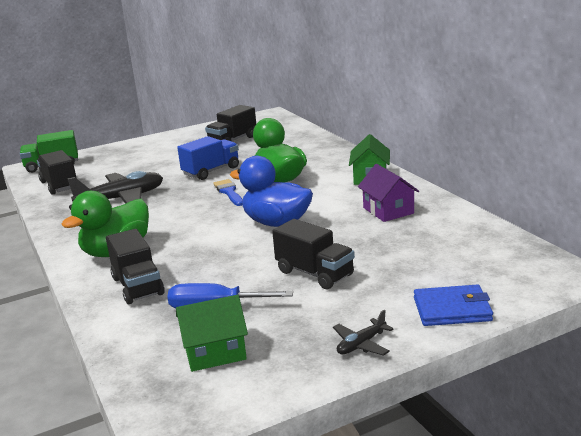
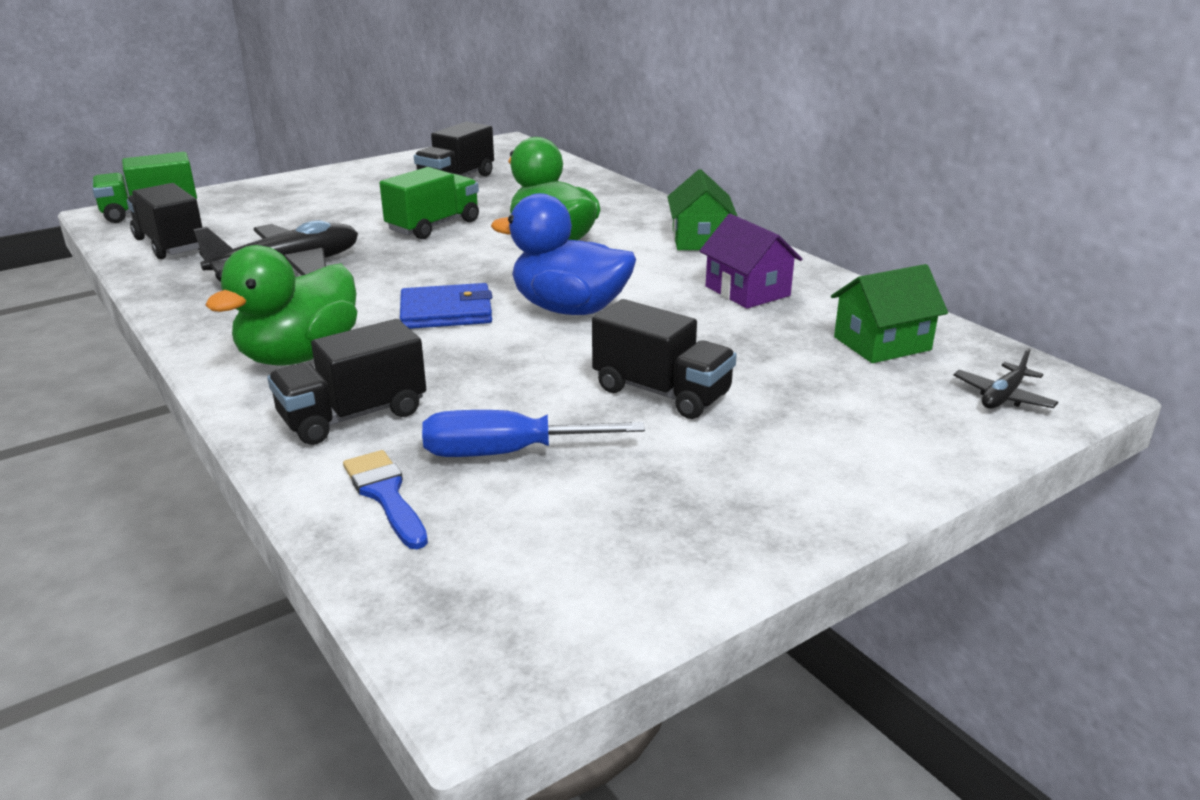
camera: 10 degrees left, 5 degrees up
(138, 286) = (353, 416): black truck -> black truck turned 90 degrees clockwise
(211, 171) = (434, 226): blue truck -> green truck
(215, 352) = (527, 533): green house -> green house (882, 343)
(229, 192) = (473, 259): blue brush -> blue brush (385, 495)
(361, 344) = (783, 513): black plane -> black plane (1003, 397)
(452, 309) = (912, 450): blue wallet -> blue wallet (446, 312)

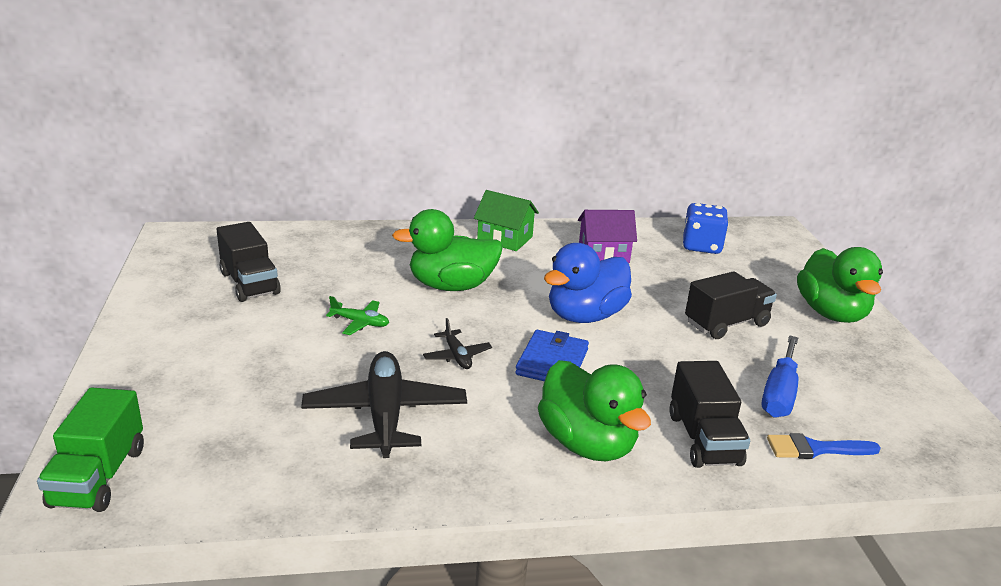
camera: 65 degrees left, 0 degrees up
(170, 244) = (237, 476): black truck -> none
(434, 226) = (360, 323): green truck -> green plane
(812, 471) = (831, 313): none -> green duck
(882, 343) = (701, 246): green house -> blue dice
(1003, 397) = (776, 243): black plane -> black plane (457, 356)

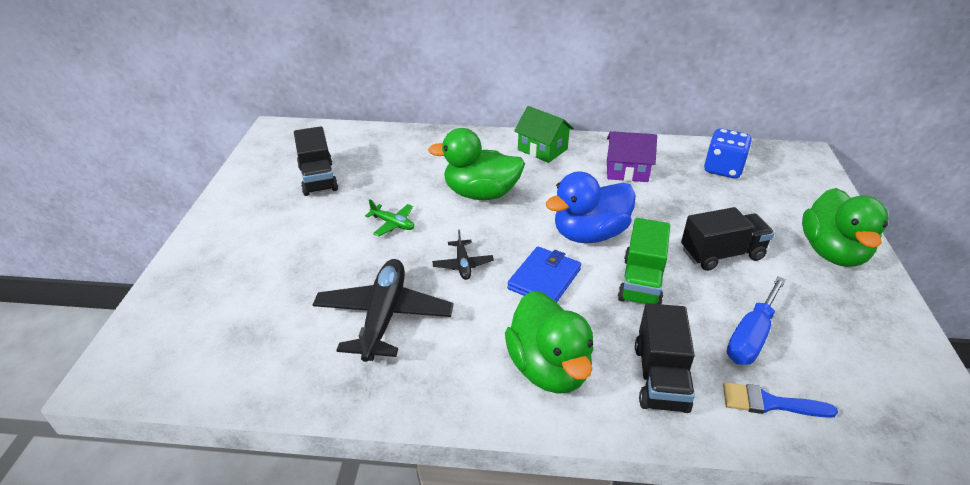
camera: 15 degrees right, 10 degrees up
(98, 477) = (146, 348): green truck -> green truck (641, 282)

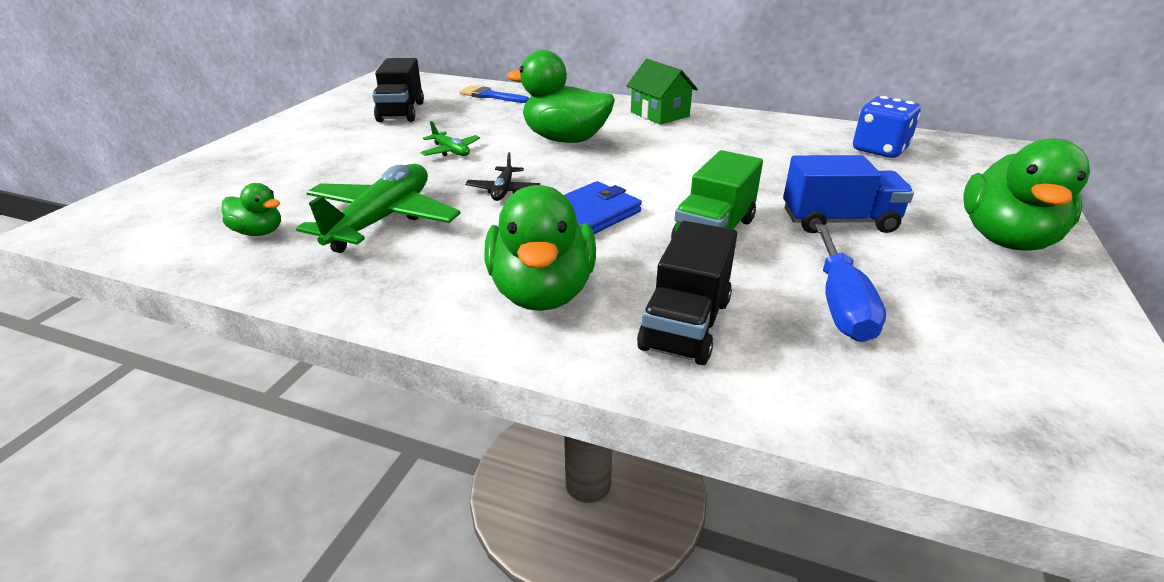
camera: 15 degrees right, 5 degrees down
(288, 350) = (259, 232): none -> green duck
(384, 317) = (382, 220): black plane -> green plane
(589, 234) = (672, 184): blue duck -> none
(627, 171) = (751, 139): purple house -> none
(721, 254) = (838, 221): black truck -> blue truck
(751, 337) = (841, 304): blue screwdriver -> blue screwdriver turned 45 degrees counterclockwise
(769, 403) = (835, 378): blue brush -> blue brush (490, 96)

